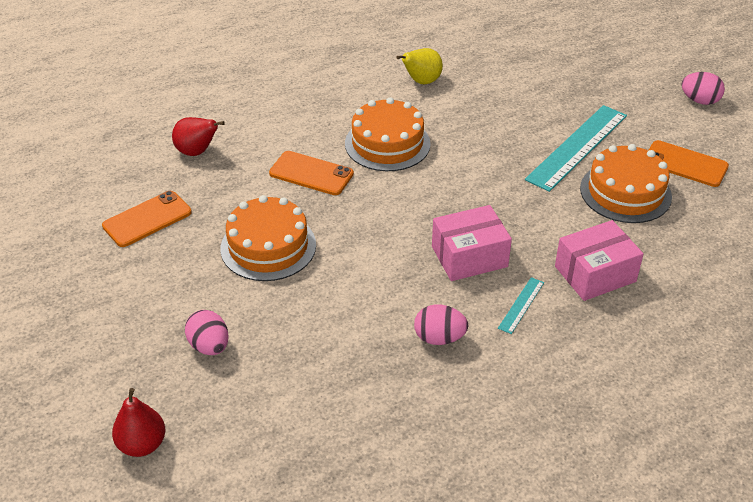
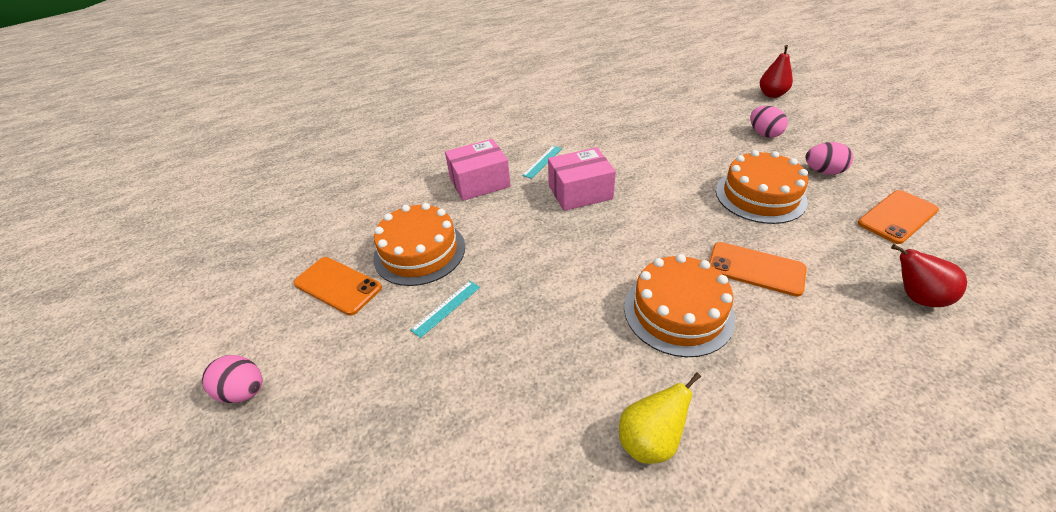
camera: 175 degrees left, 0 degrees up
(439, 338) = (603, 142): pink egg -> pink egg (823, 171)
(577, 147) = (446, 308): turquoise ruler -> turquoise ruler, size x0.45

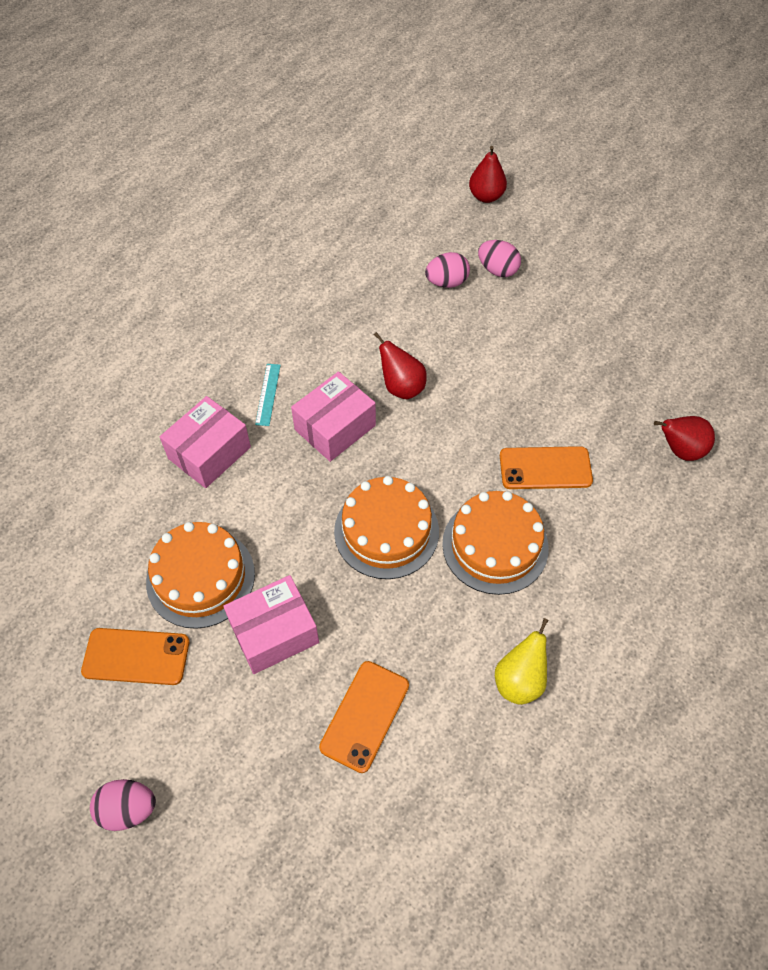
camera: 30 degrees left, 15 degrees up
(446, 308) = (274, 633): turquoise ruler -> pink box
(647, 182) = (401, 387): none -> red pear
(760, 196) = (521, 369): orange cake -> orange cake (386, 531)
(823, 171) = (571, 313): pink egg -> pink egg (446, 282)
(897, 217) = (649, 356): orange phone -> orange phone (365, 716)

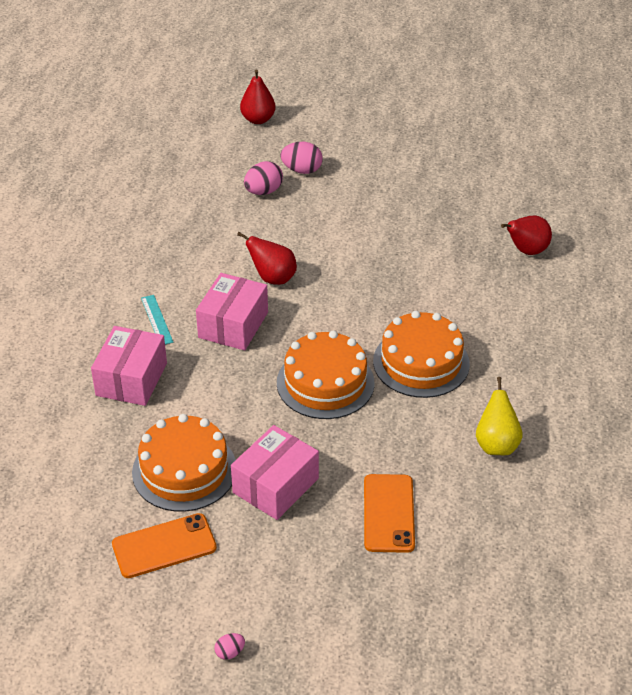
camera: 25 degrees left, 15 degrees down
(128, 809) = (230, 652): pink egg -> pink egg, size x0.53
(545, 468) = (428, 297): orange phone -> none

